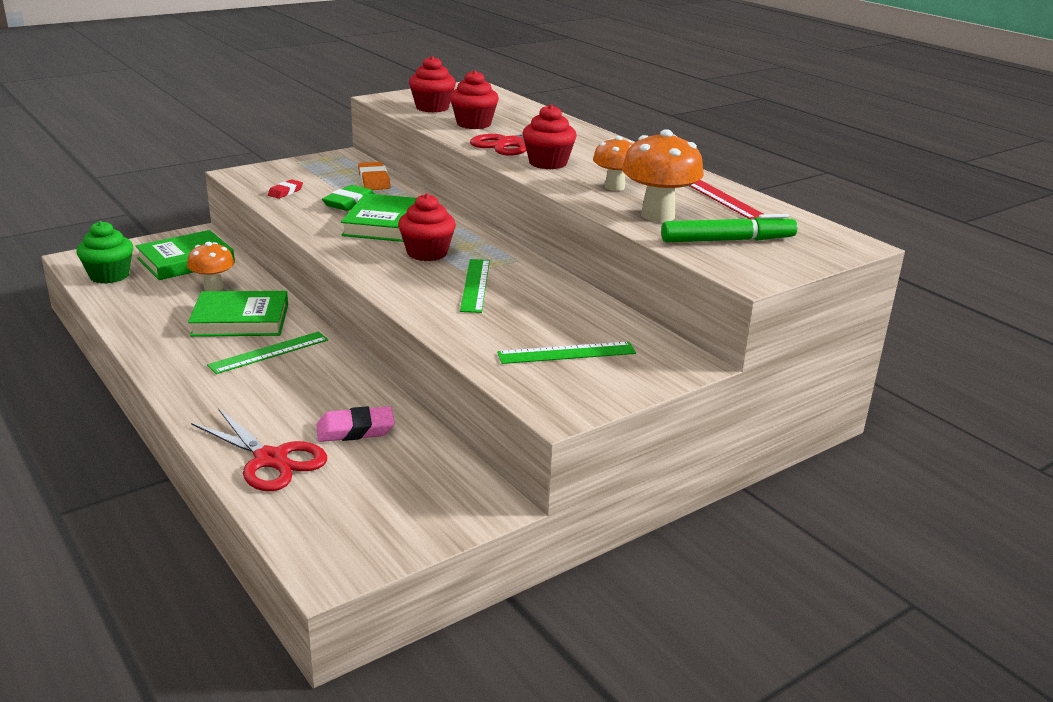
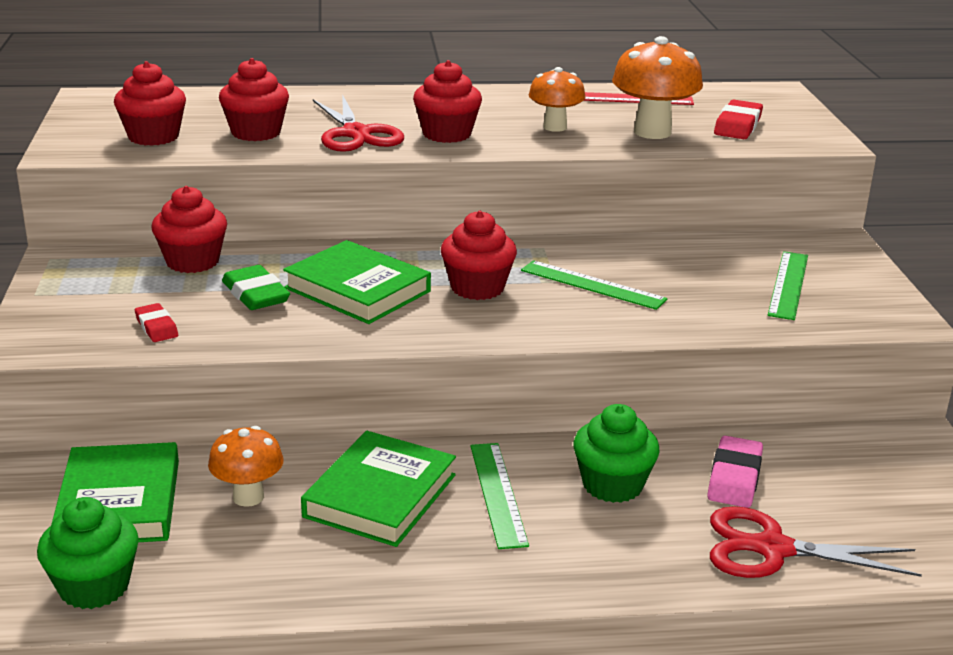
camera: 60 degrees left, 0 degrees up
(271, 460) = (772, 549): red scissors -> red scissors turned 150 degrees counterclockwise
(309, 387) = (612, 485): none -> green cupcake
(374, 180) = (192, 261): orange eraser -> red cupcake
(727, 240) = (738, 126): green marker -> red eraser

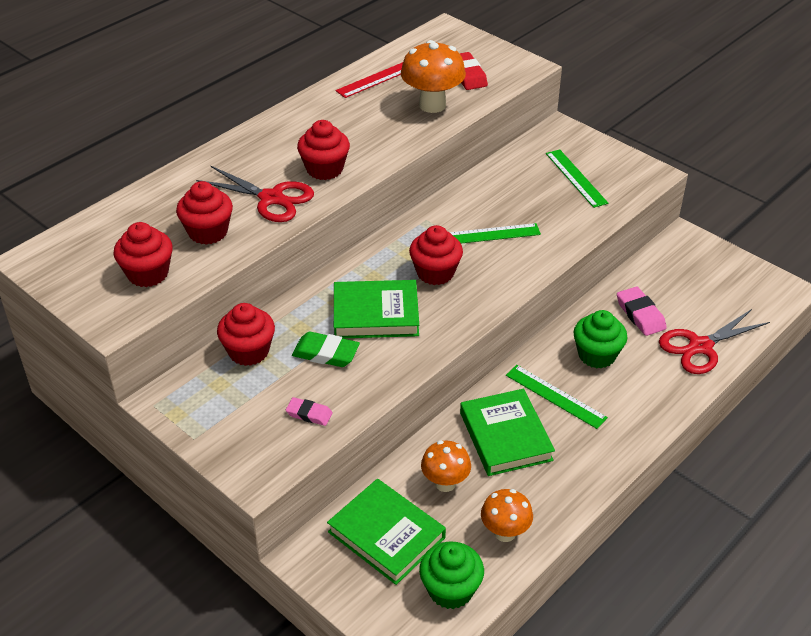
camera: 40 degrees left, 15 degrees up
(156, 327) = (309, 414): red eraser -> pink eraser
(555, 127) = (375, 129): orange mushroom -> orange mushroom (505, 533)

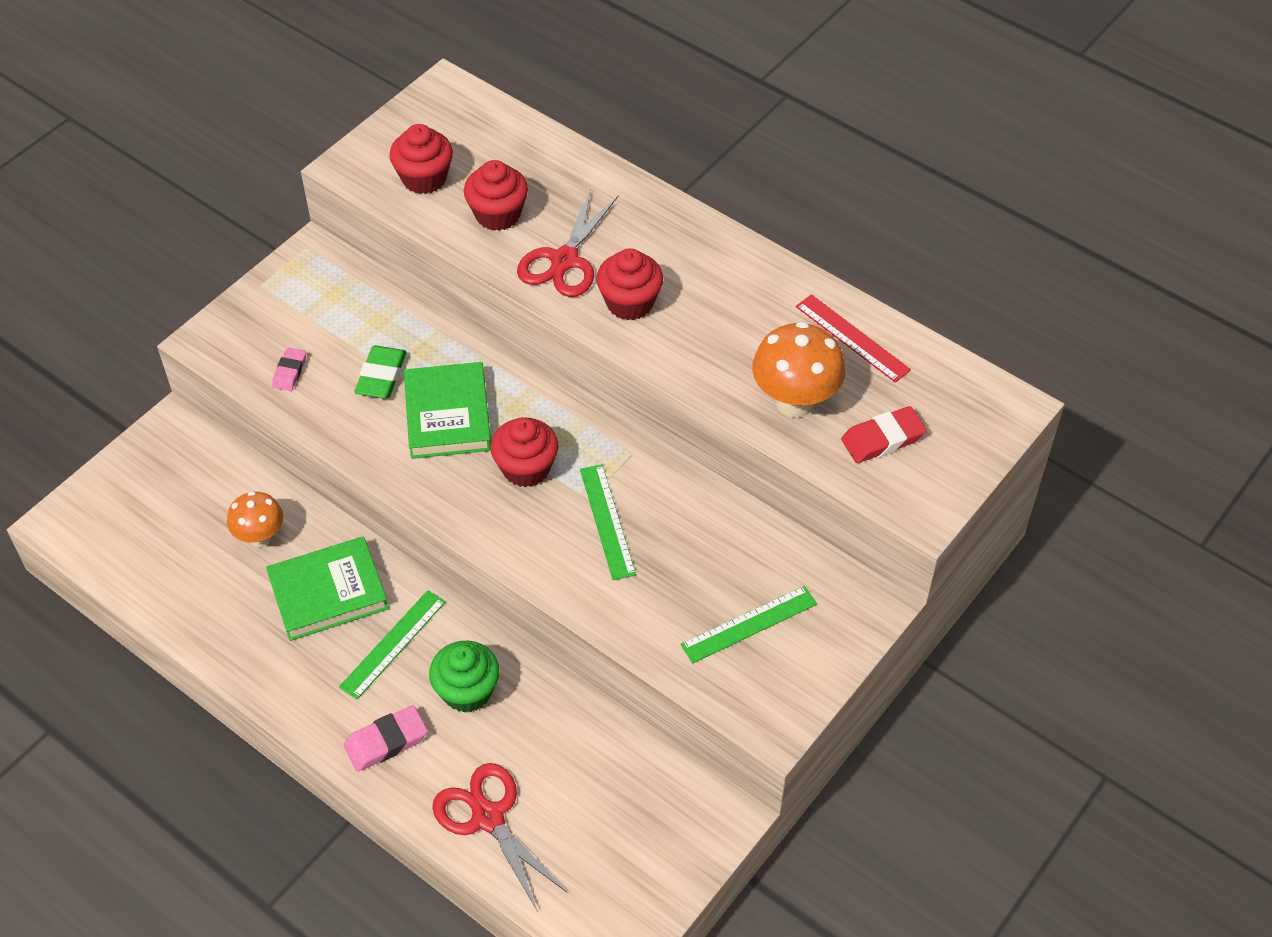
camera: 85 degrees right, 10 degrees up
(249, 351) = (384, 310): red cupcake -> none
(386, 535) = (194, 490): green book -> none
(450, 590) = (121, 549): green cupcake -> none
(505, 533) = (189, 595): orange mushroom -> none
(640, 314) = (548, 747): pink eraser -> pink eraser (386, 742)

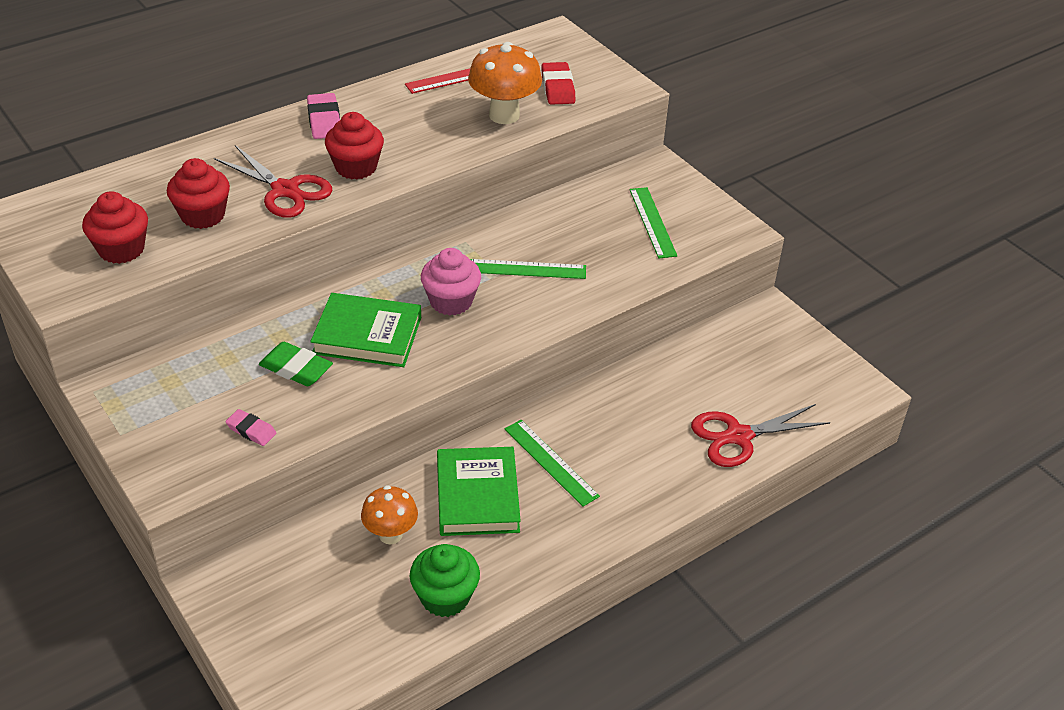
camera: 75 degrees left, 10 degrees down
(386, 742) = (648, 485): pink eraser -> pink eraser (324, 120)
(467, 691) = (616, 425): green cupcake -> green cupcake (445, 597)
(526, 468) = (451, 301): red cupcake -> pink cupcake

